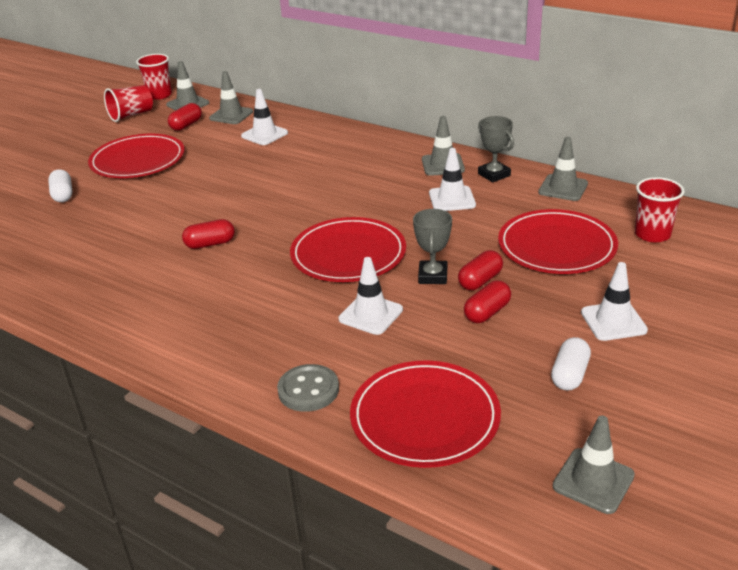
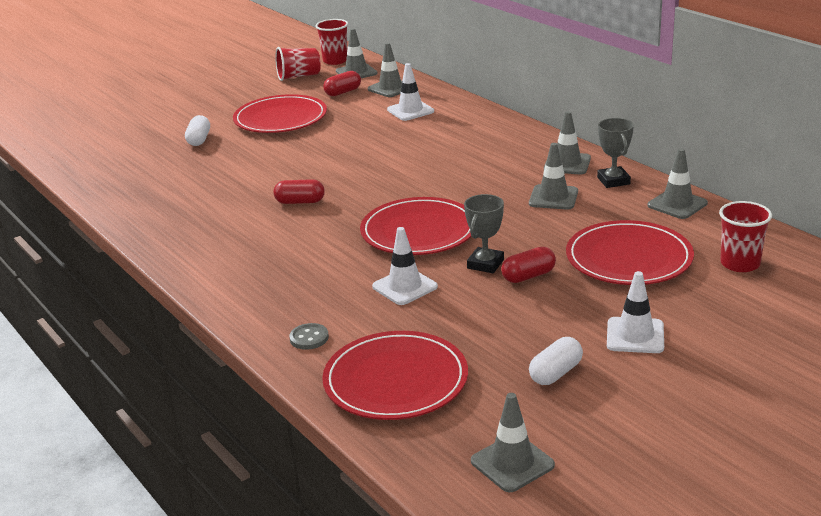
camera: 20 degrees right, 5 degrees down
(308, 390) = (309, 338): grey button -> grey button, size x0.67
(452, 199) = (553, 197): white traffic cone -> grey traffic cone
(487, 312) = (515, 305): red capsule -> none

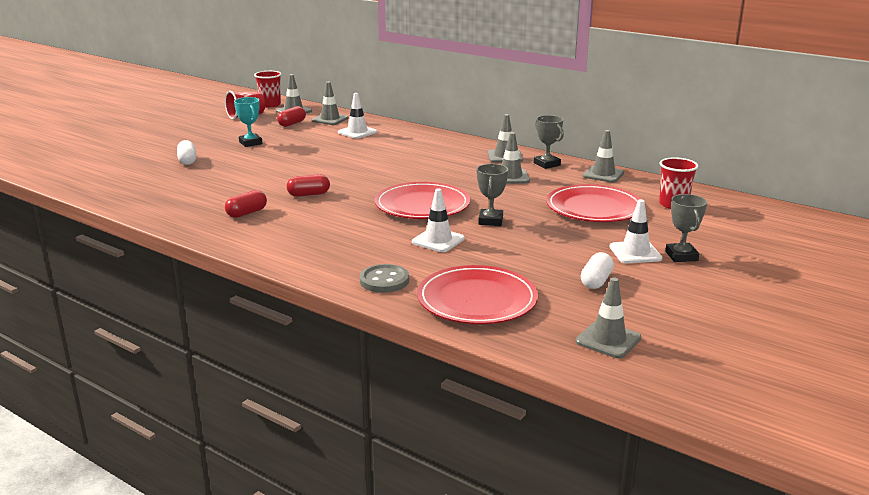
camera: 20 degrees left, 5 degrees down
(280, 118) = (250, 143): red plate -> turquoise trophy
(309, 338) = (384, 280): grey button -> grey button, size x1.50
(528, 276) = (529, 225): red capsule -> red capsule (247, 213)
(693, 349) = (681, 256): none -> grey trophy

